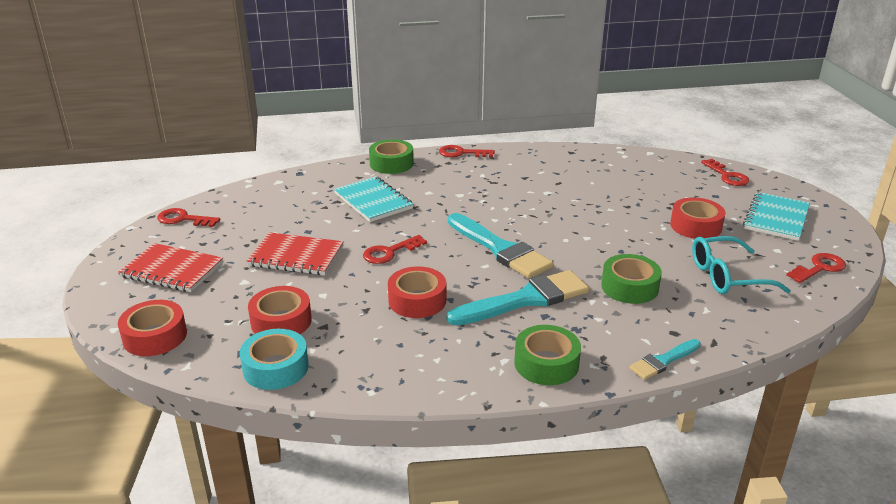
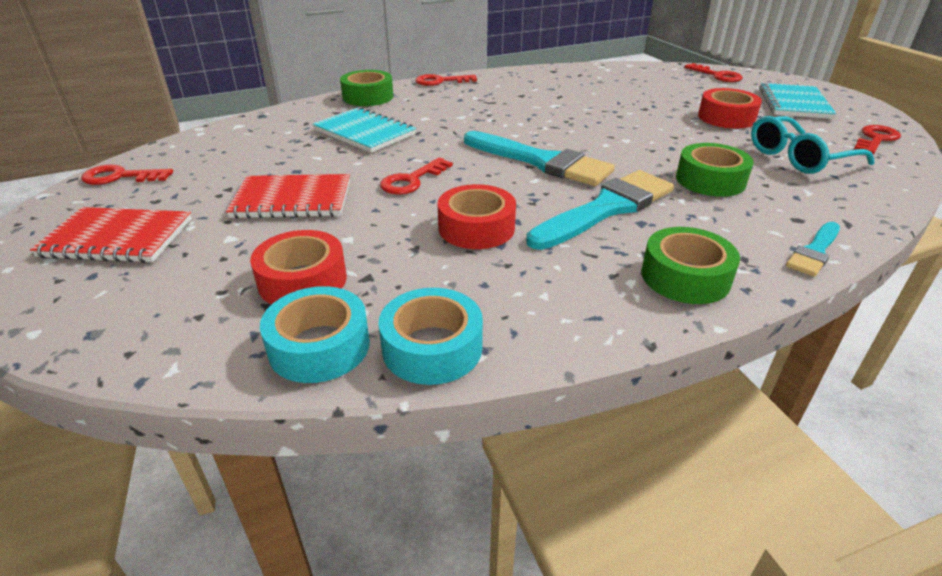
camera: 15 degrees left, 5 degrees up
(155, 336) = (107, 332): red tape -> none
(344, 381) = (432, 348): none -> turquoise tape

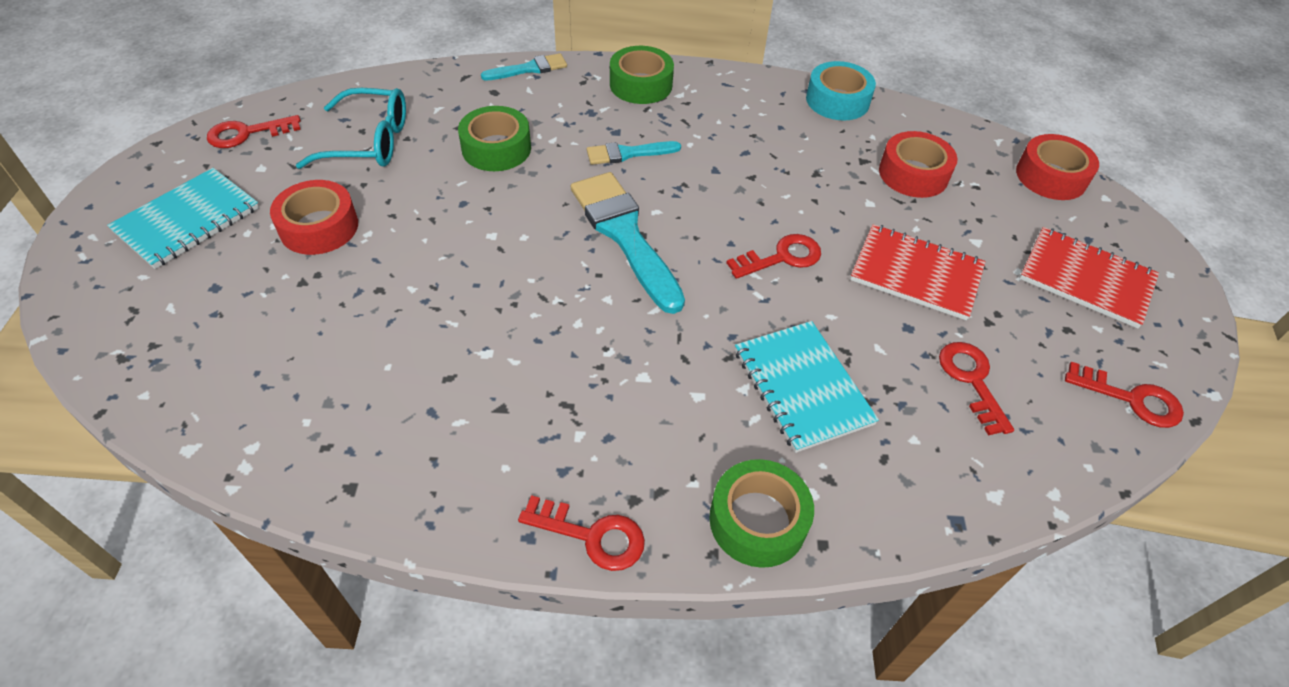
camera: 155 degrees left, 15 degrees up
(319, 346) = (906, 124): turquoise tape -> none
(476, 228) = (754, 174): red tape -> red tape (1051, 176)
(606, 209) = (628, 153): turquoise brush -> turquoise brush, size x0.53
(717, 75) = (132, 335): red key -> red key (971, 381)

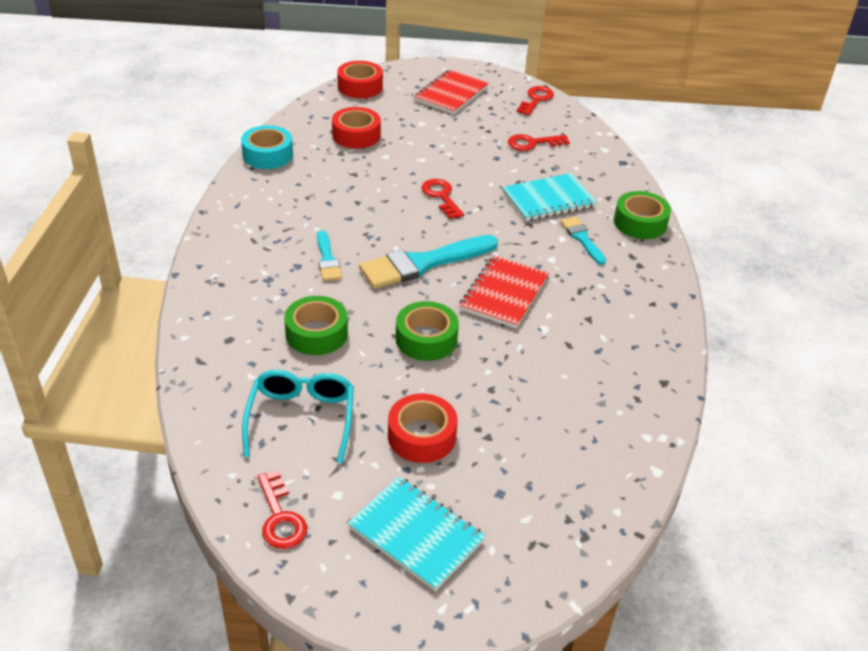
camera: 90 degrees left, 10 degrees down
(529, 69) = (194, 317): turquoise brush -> turquoise brush (582, 238)
(592, 535) = (666, 280): red key -> none
(641, 84) = (231, 250): green tape -> green tape (426, 339)
(916, 274) = (452, 148): red notebook -> red notebook (504, 294)

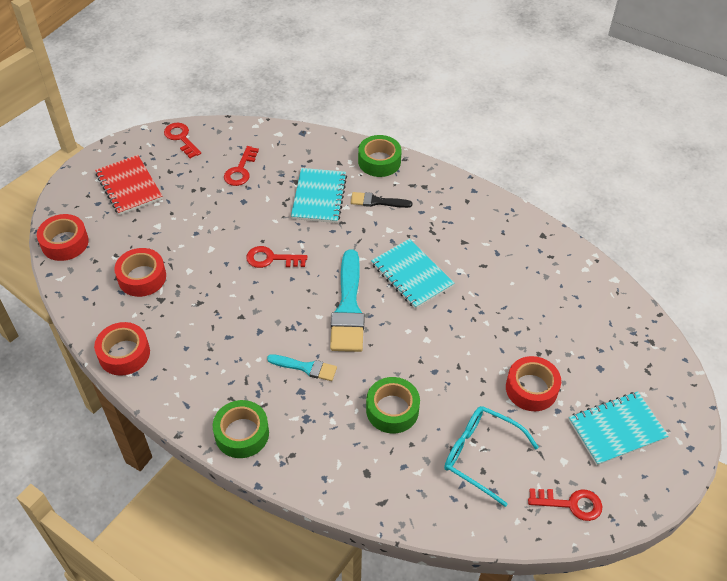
camera: 60 degrees left, 10 degrees up
(268, 155) = (124, 354): turquoise tape -> red tape
(426, 339) = (435, 343): green tape -> green tape (242, 434)
(504, 294) = (412, 275): red notebook -> turquoise notebook
(582, 238) = (377, 201): turquoise brush -> black brush

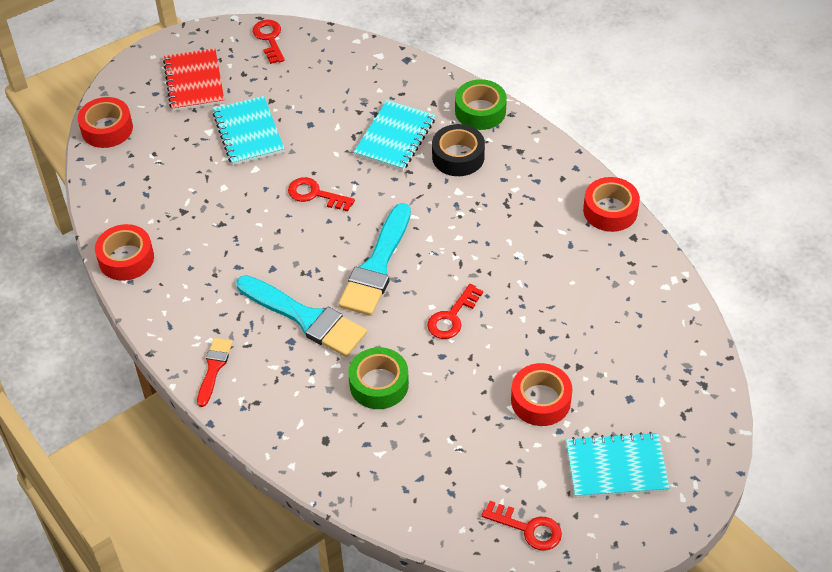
camera: 20 degrees right, 0 degrees up
(142, 277) = (172, 183): red tape -> red tape (610, 210)
(240, 170) = (320, 89): red key -> red key (452, 317)
(242, 434) = (214, 368): green tape -> red brush
(306, 367) = (306, 318): turquoise brush -> turquoise brush, size x1.88
(377, 201) = (458, 156): black brush -> black tape
(412, 275) = (461, 247): turquoise notebook -> turquoise notebook (248, 132)
(480, 455) = (453, 454): turquoise glasses -> none

